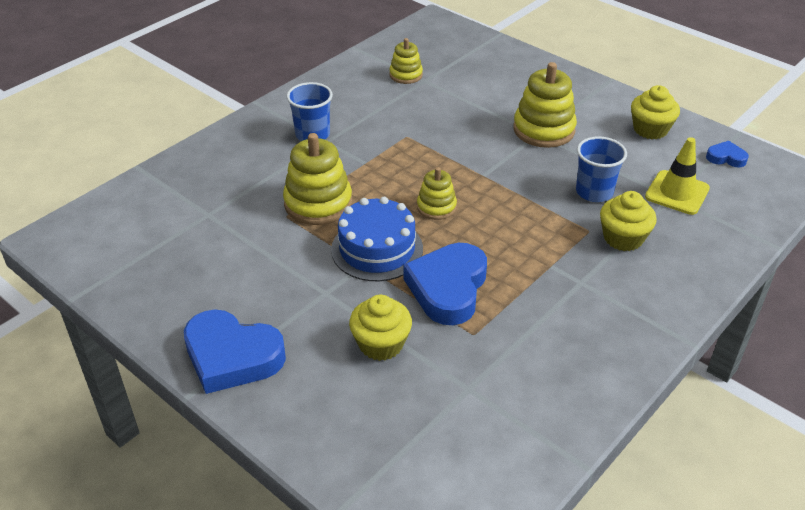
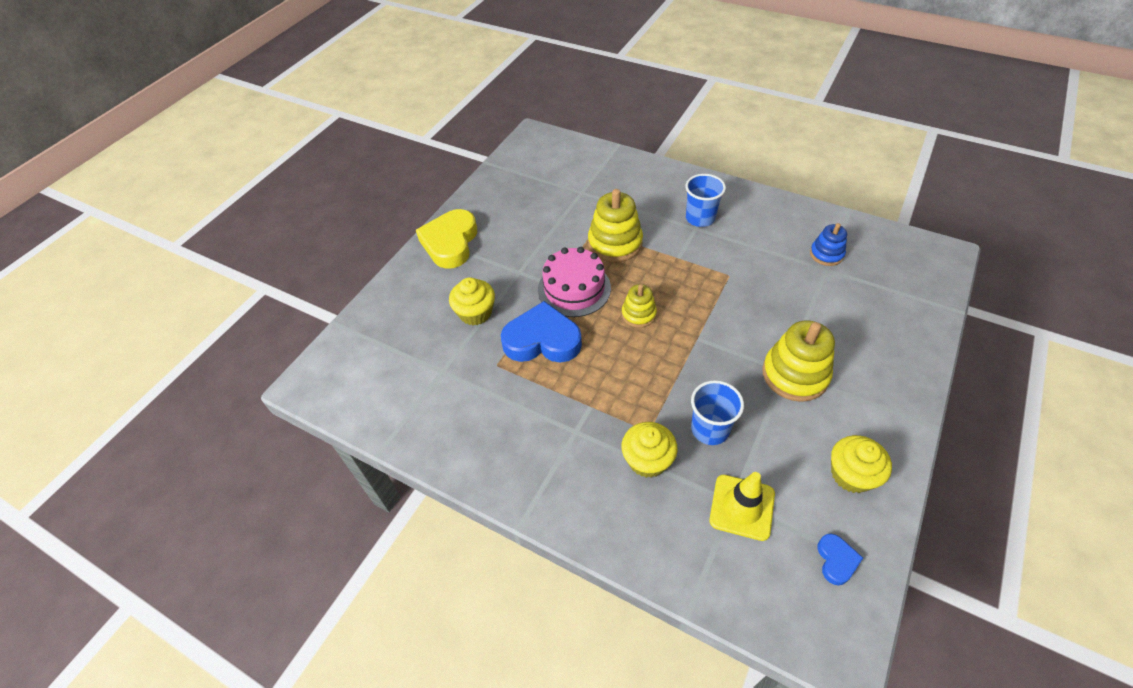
camera: 80 degrees right, 10 degrees up
(232, 357) = (450, 243): blue heart -> yellow heart
(377, 249) = (574, 288): blue cake -> pink cake
(406, 75) = (826, 254): yellow stacking toy -> blue stacking toy

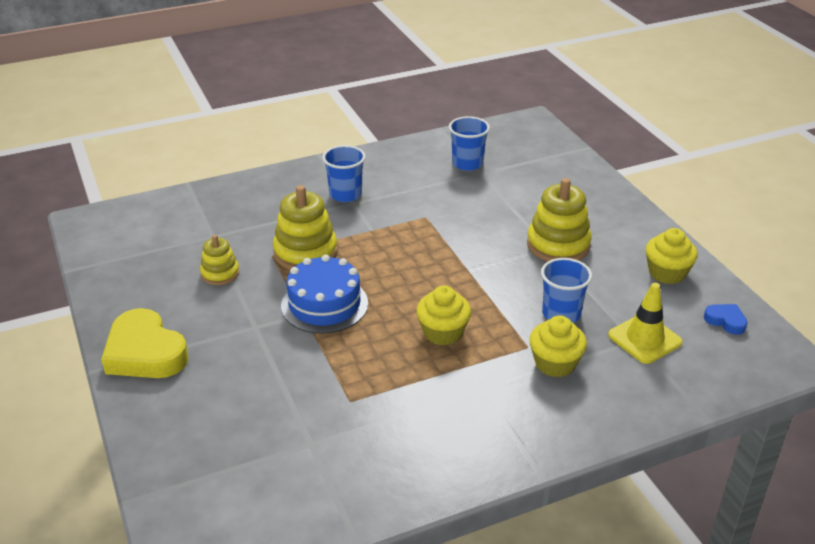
camera: 55 degrees left, 15 degrees down
(475, 313) = (266, 382): yellow cupcake -> yellow cupcake (443, 332)
(542, 340) = (358, 356): blue heart -> none
(574, 288) = (324, 304): pink cake -> blue cake
(638, 314) = (403, 285): yellow stacking toy -> yellow stacking toy (220, 273)
(826, 254) = (467, 164): blue stacking toy -> blue cup

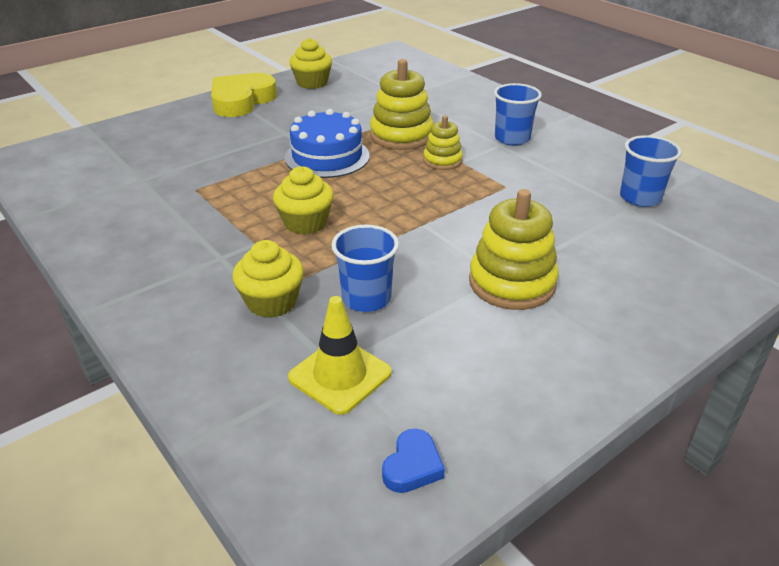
camera: 75 degrees right, 0 degrees up
(220, 273) = (351, 107): yellow stacking toy -> yellow stacking toy (442, 161)
(667, 273) = (506, 391): yellow cupcake -> yellow cupcake (312, 83)

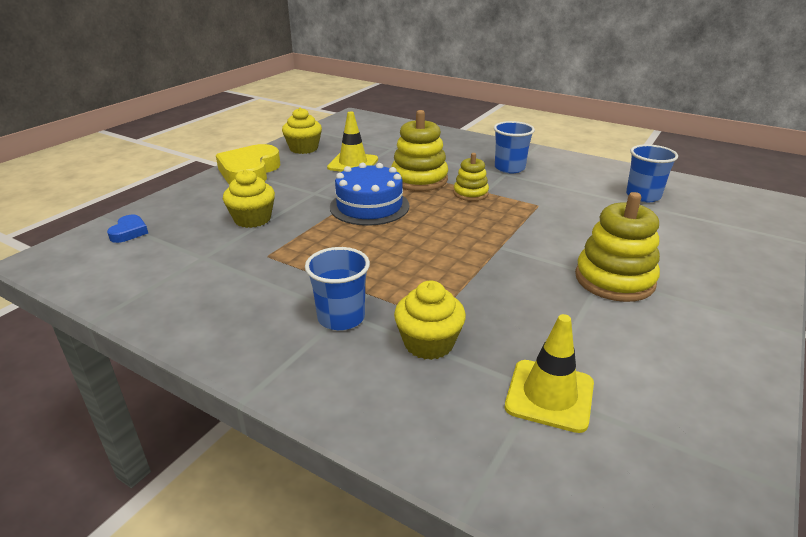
camera: 20 degrees left, 5 degrees down
(305, 223) = (398, 265): yellow cupcake -> yellow cupcake (252, 219)
(348, 107) = (353, 163): none -> yellow traffic cone
(366, 298) = (510, 319): blue cup -> blue cup (341, 318)
(412, 466) = (686, 461): blue heart -> blue heart (129, 232)

